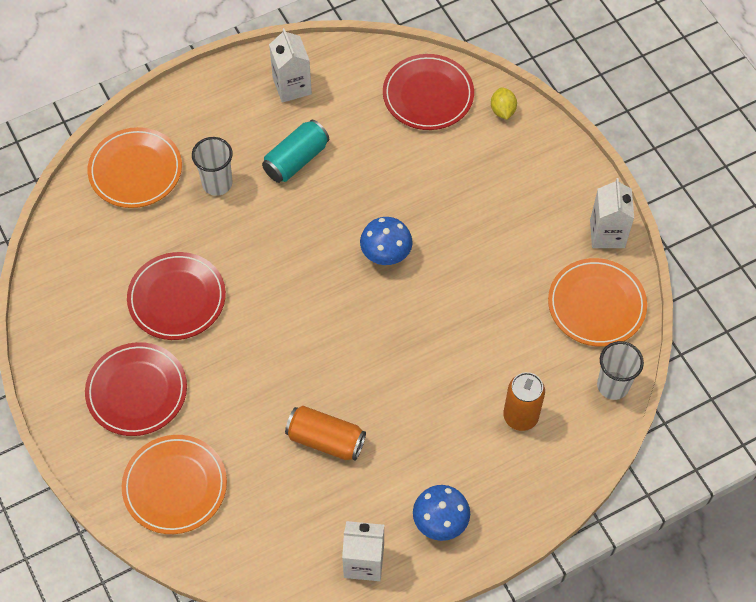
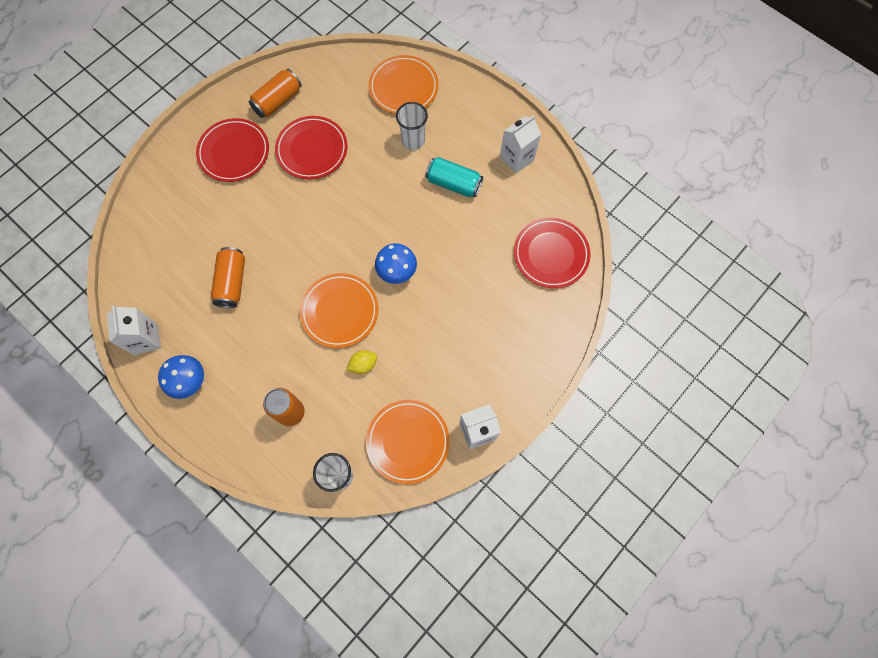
camera: 70 degrees right, 10 degrees up
(83, 319) = (278, 101): none -> orange can
(175, 486) = (171, 201): orange plate -> orange plate (339, 311)
(502, 110) = (561, 314): yellow lemon -> yellow lemon (363, 365)

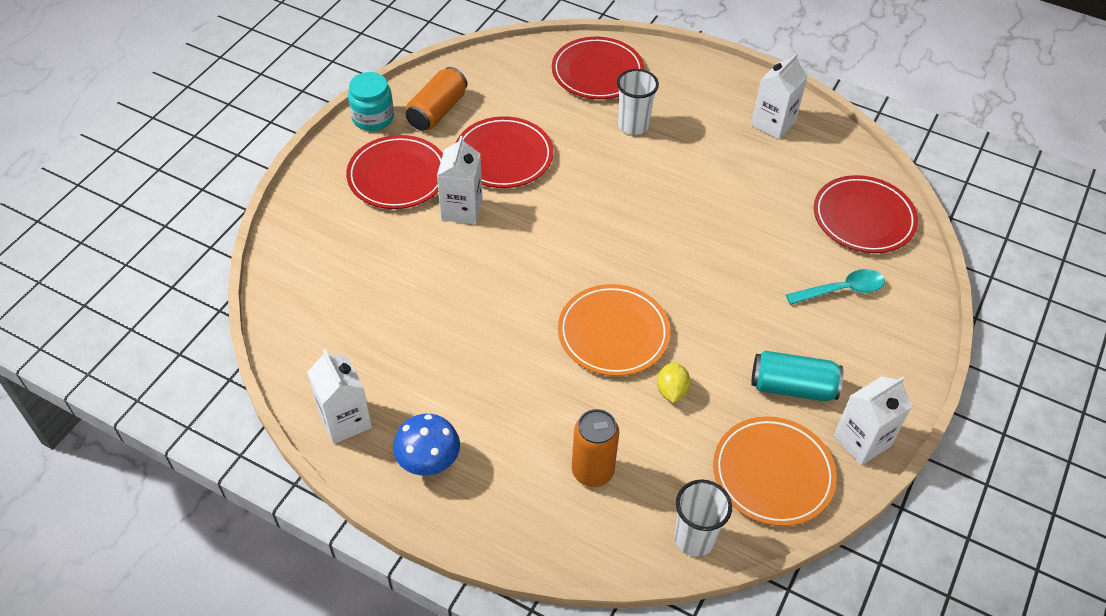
camera: 15 degrees left, 20 degrees down
(231, 98) = (373, 118): none -> turquoise jar
(232, 282) = (448, 326): orange can -> none
(269, 189) = (461, 209): none -> white carton
(363, 365) = (671, 391): yellow lemon -> yellow lemon turned 45 degrees counterclockwise
(397, 271) = (672, 272): blue mushroom -> none
(403, 87) = (597, 72): orange plate -> red plate
(453, 184) = (705, 163): turquoise can -> turquoise can (792, 387)
(510, 311) = (841, 290): none -> turquoise spoon

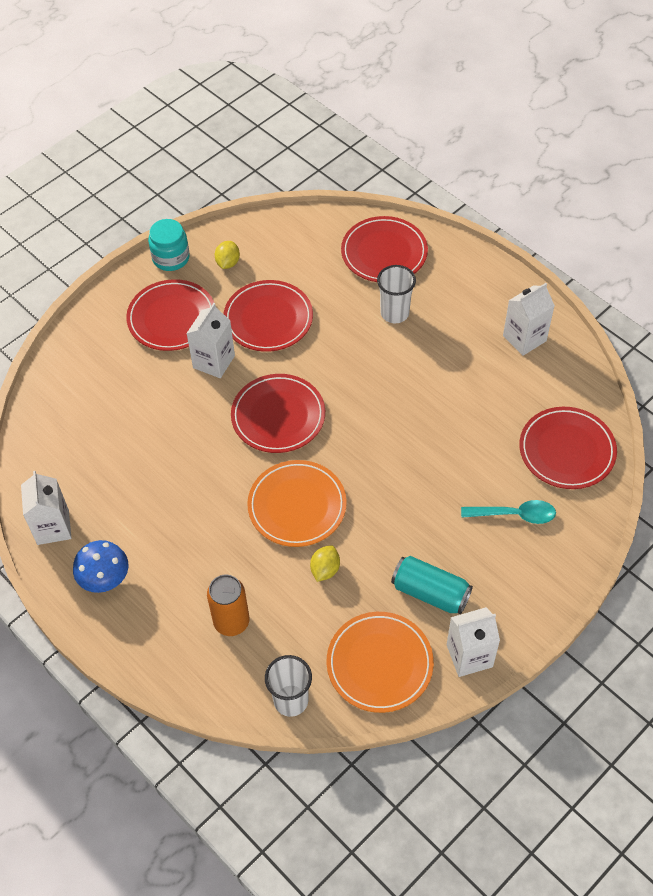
camera: 20 degrees right, 5 degrees up
(437, 111) = (228, 263): orange can -> yellow lemon
(554, 248) = (278, 416): none -> red plate

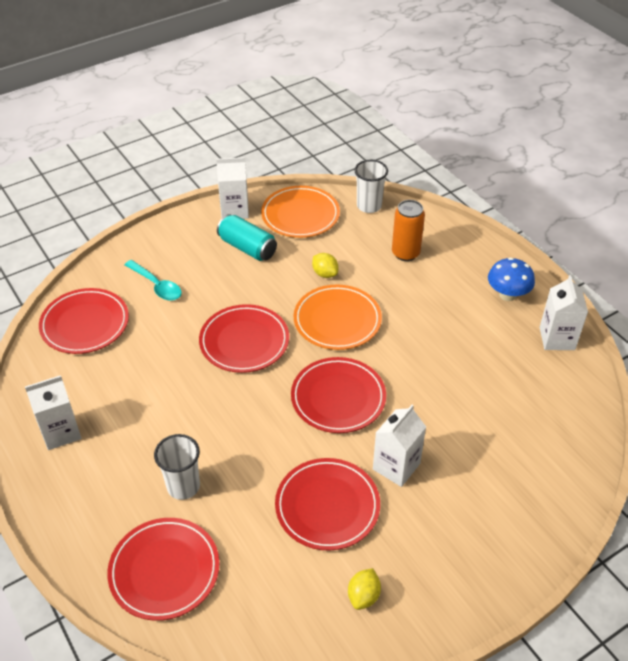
camera: 170 degrees left, 10 degrees down
(171, 258) = (437, 619): turquoise jar -> none
(172, 318) = (440, 529): red plate -> red plate (244, 341)
(325, 569) = (325, 274): yellow lemon -> yellow lemon turned 75 degrees counterclockwise
(514, 514) = (157, 286): turquoise spoon -> turquoise spoon turned 150 degrees counterclockwise

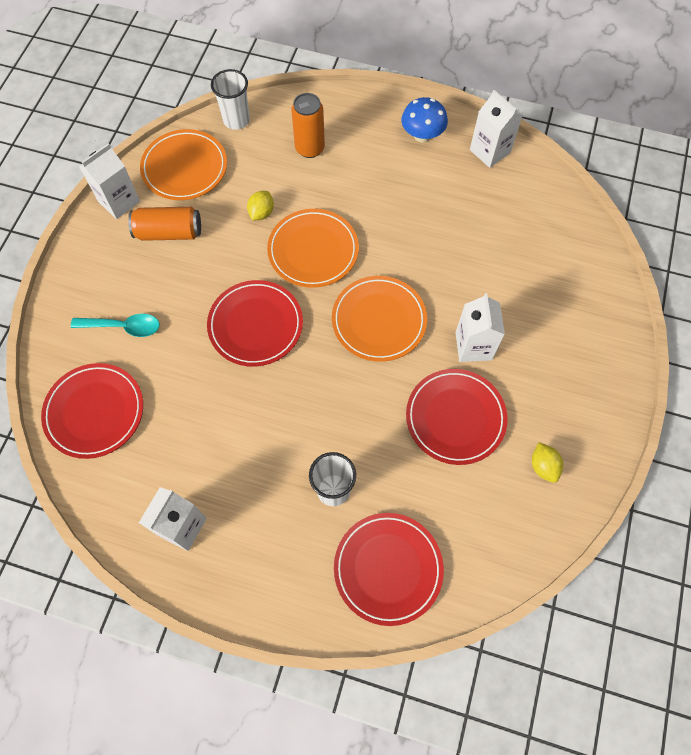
camera: 40 degrees left, 20 degrees up
(247, 248) = (169, 232): turquoise can -> orange can
(325, 274) = (261, 213): yellow lemon -> yellow lemon turned 75 degrees counterclockwise
(338, 398) = (379, 320): red plate -> orange plate

